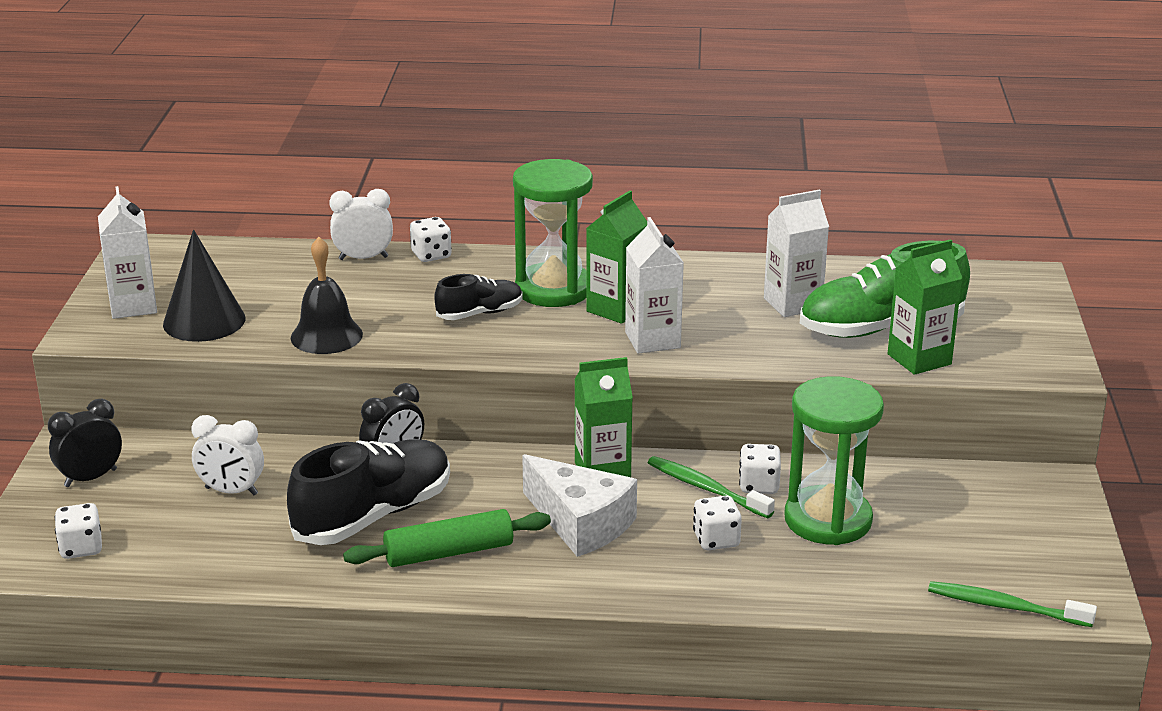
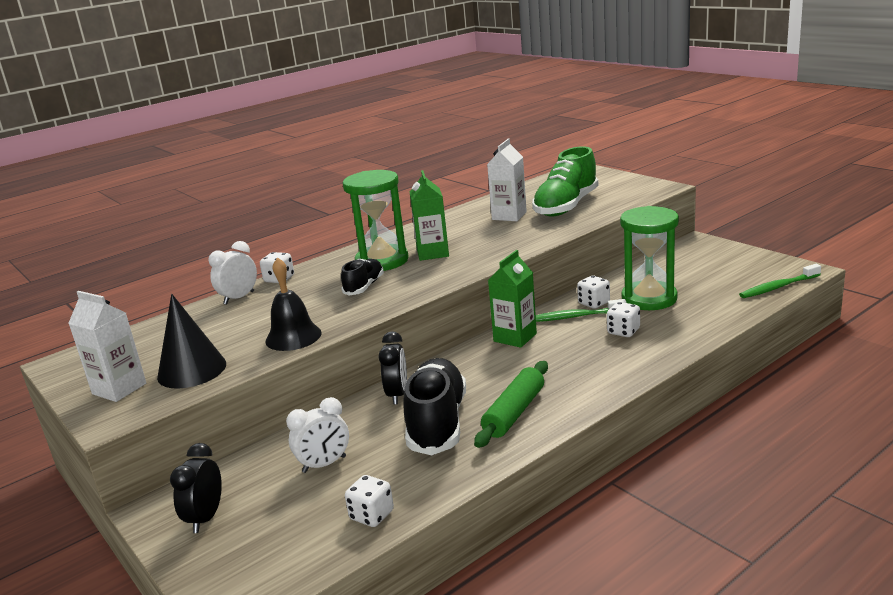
camera: 40 degrees left, 5 degrees down
(81, 548) = (277, 558): white dice -> white dice (372, 515)
(581, 523) = (550, 361): white cheese -> none
(652, 340) = (478, 255): white carton -> none
(919, 359) = (606, 208): green carton -> none

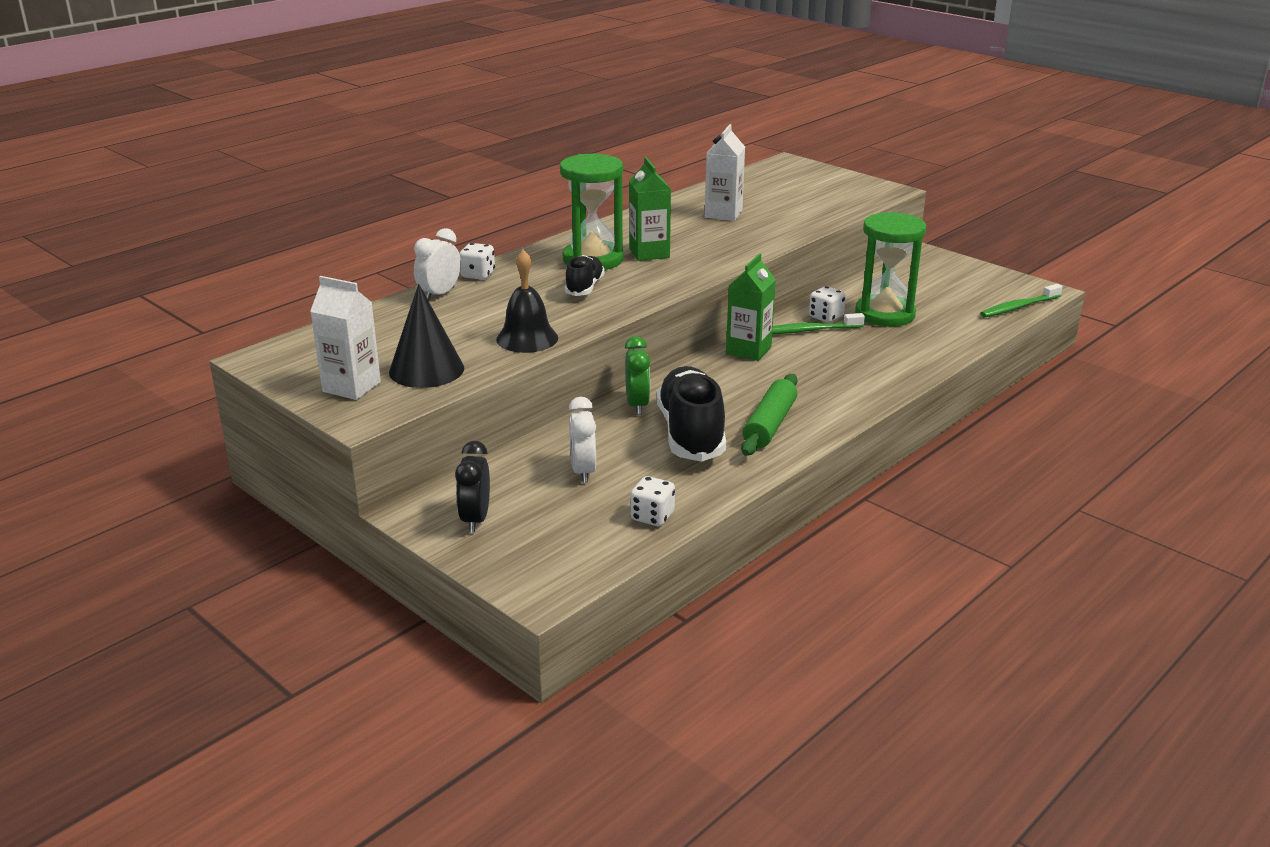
camera: 10 degrees left, 5 degrees up
(324, 464) = (583, 471): white clock -> white clock turned 120 degrees clockwise
(397, 394) = (637, 405): black clock -> green clock
(566, 206) = (786, 206): green shoe -> none
(623, 331) = (864, 347): white dice -> none

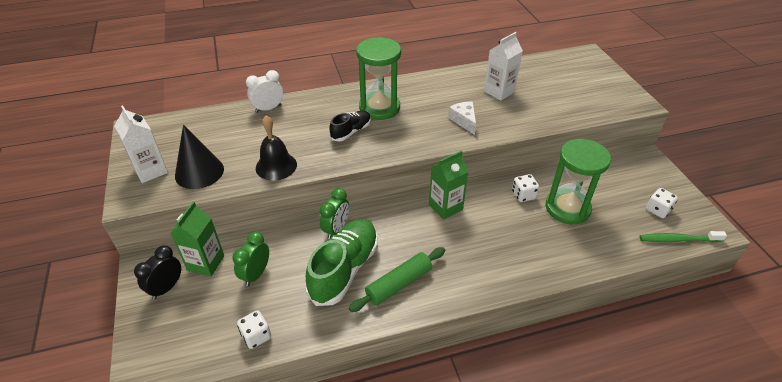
camera: 30 degrees right, 15 degrees up
(478, 275) = (303, 99): white dice -> white dice (658, 210)
(583, 471) = (256, 274): white clock -> green clock
(649, 253) = (418, 113): green carton -> green carton (206, 263)
(691, 433) = (344, 269): black shoe -> green shoe
(713, 246) = (464, 121): none -> white cheese
(808, 331) = (500, 204): green toothbrush -> none

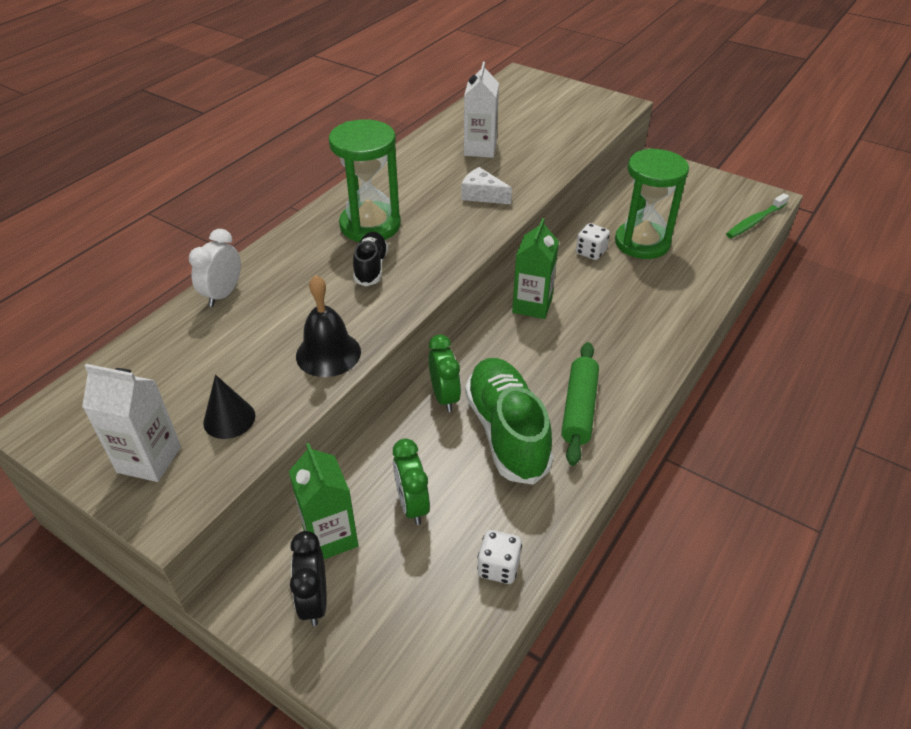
camera: 40 degrees left, 0 degrees up
(199, 172) = (229, 419): black cone -> black cone, size x0.63
(658, 210) = (713, 204): white dice -> none

